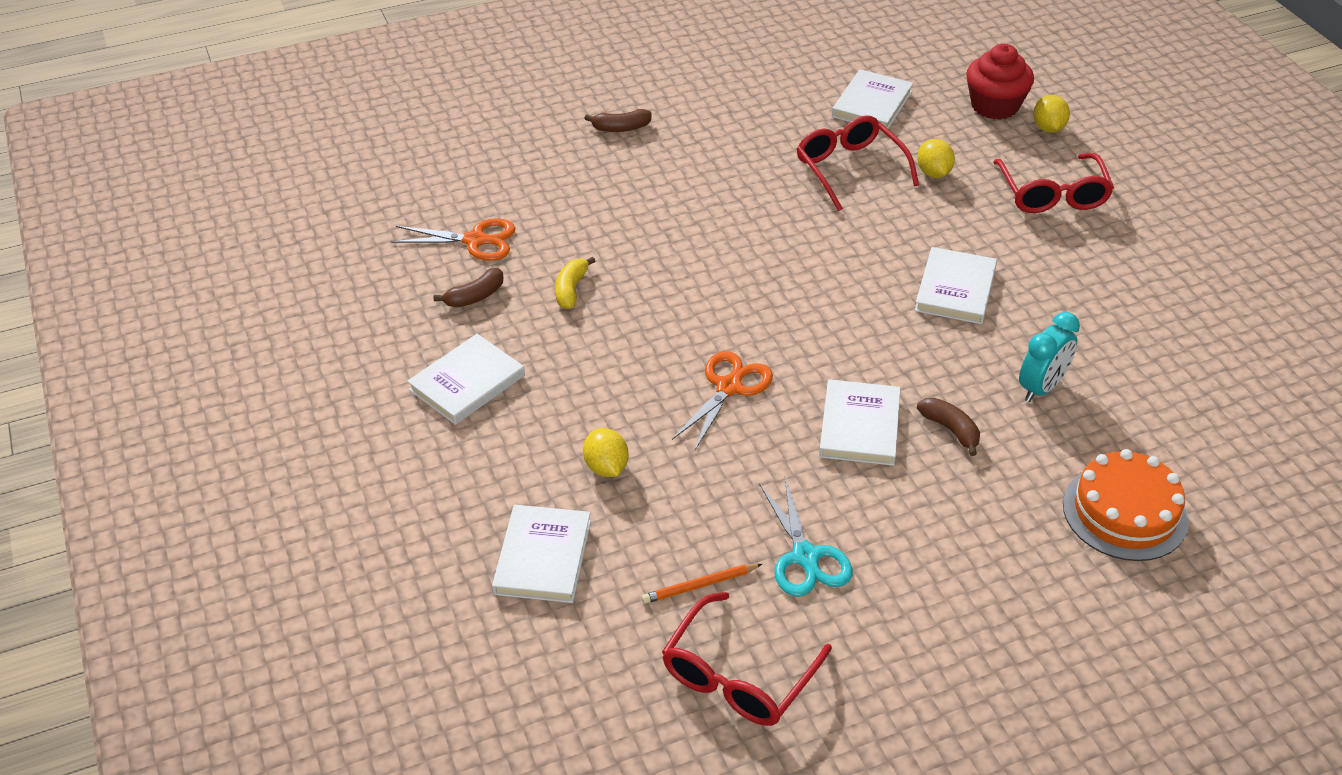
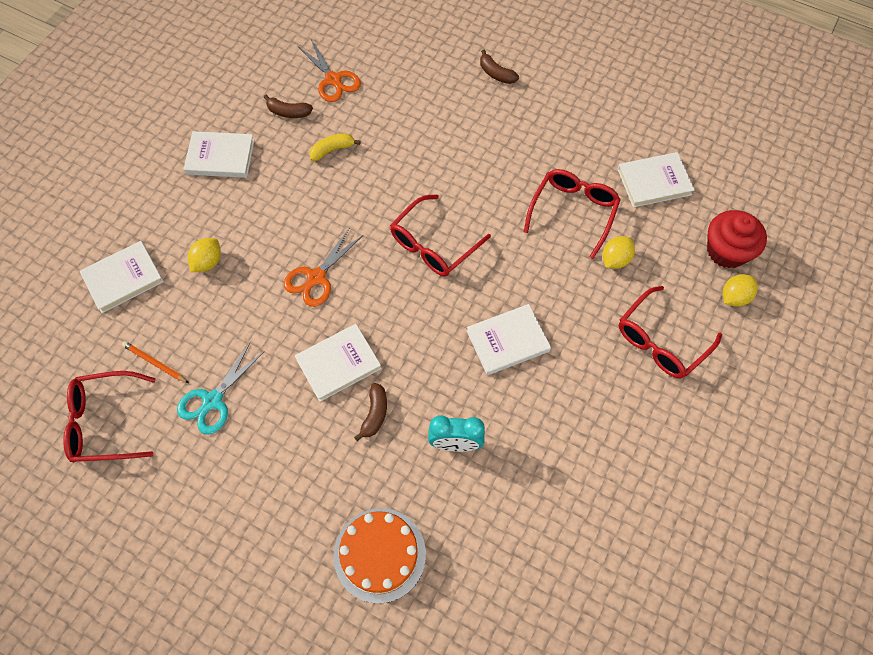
camera: 50 degrees right, 20 degrees up
(729, 387) = (316, 277): orange scissors -> orange scissors turned 135 degrees clockwise
(784, 279) = (433, 245): none -> red glasses

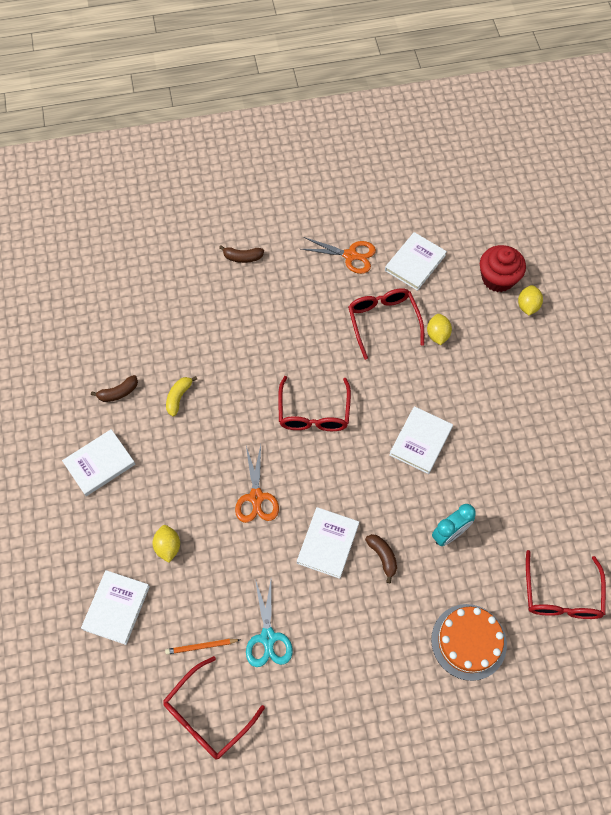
camera: 40 degrees left, 0 degrees up
(333, 79) = (128, 344): orange scissors -> orange scissors (350, 255)
(661, 341) = (510, 368): red glasses -> red glasses (561, 595)

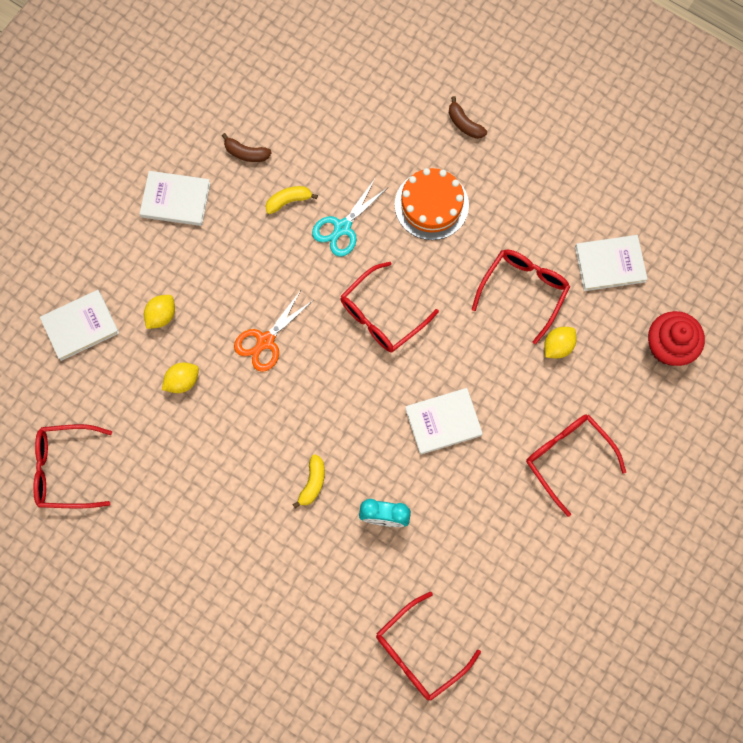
camera: 45 degrees right, 10 degrees up
(201, 646) = (111, 415): orange pencil -> none
(268, 637) = (164, 457): turquoise scissors -> turquoise scissors (342, 227)
(328, 543) = (282, 431): white book -> none
(350, 255) = (559, 205): orange scissors -> none
(382, 557) = (312, 483): brown banana -> yellow banana
(468, 641) = (308, 612): orange cake -> orange cake (431, 205)
(514, 393) = (567, 458): none -> red glasses
(527, 306) = (667, 395): yellow lemon -> yellow lemon (182, 381)

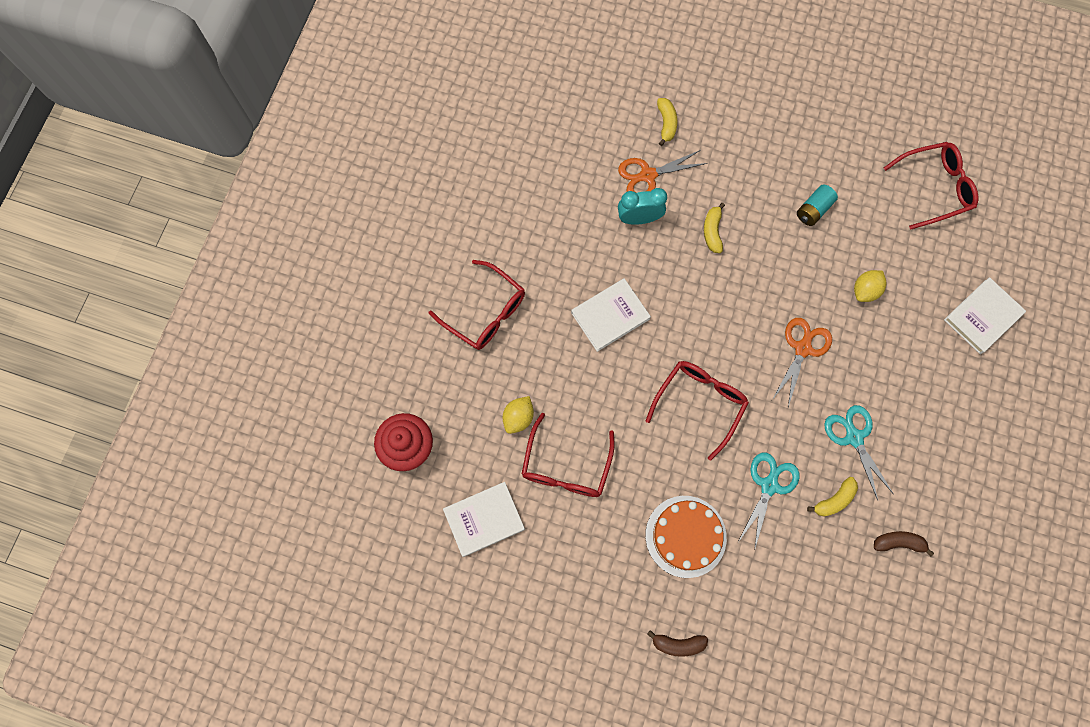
camera: 165 degrees right, 0 degrees up
(161, 315) = (911, 347): yellow lemon -> none
(176, 200) = (949, 470): white book -> none
(200, 478) = (813, 210): none -> turquoise battery
(249, 248) = (854, 437): none -> turquoise scissors
(321, 621) = (666, 123): none -> yellow banana
(360, 564) = (648, 175): none -> orange scissors
(419, 652) = (576, 120): red glasses -> none
(464, 124) = (678, 644): brown banana -> brown banana turned 150 degrees clockwise

